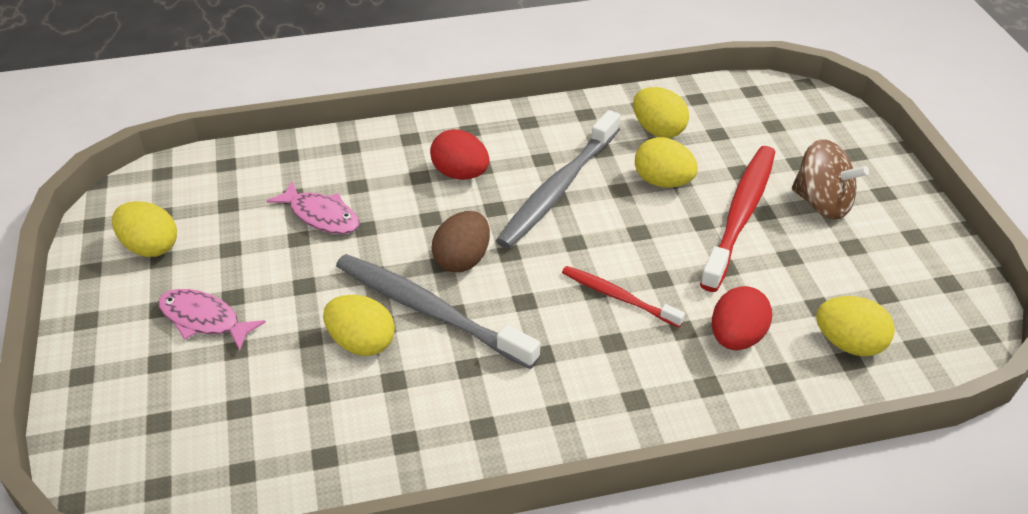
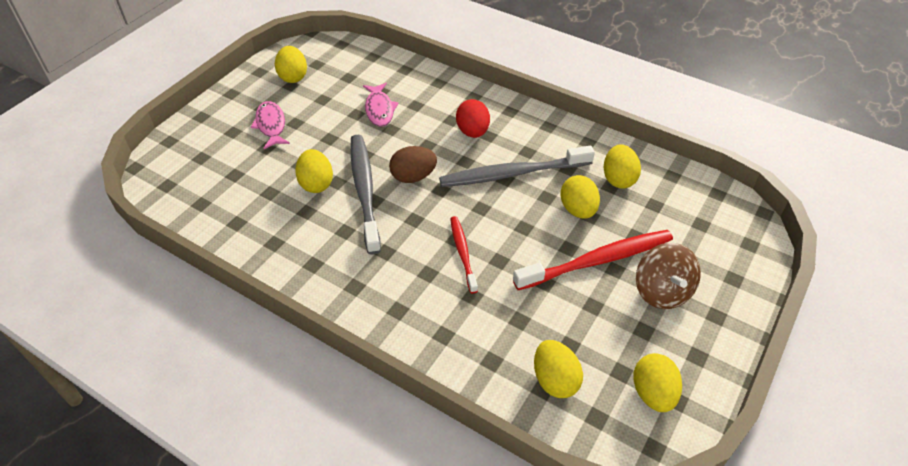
camera: 45 degrees right, 5 degrees up
(736, 338) = (494, 323): red egg -> none
(927, 291) = (653, 393): none -> yellow egg

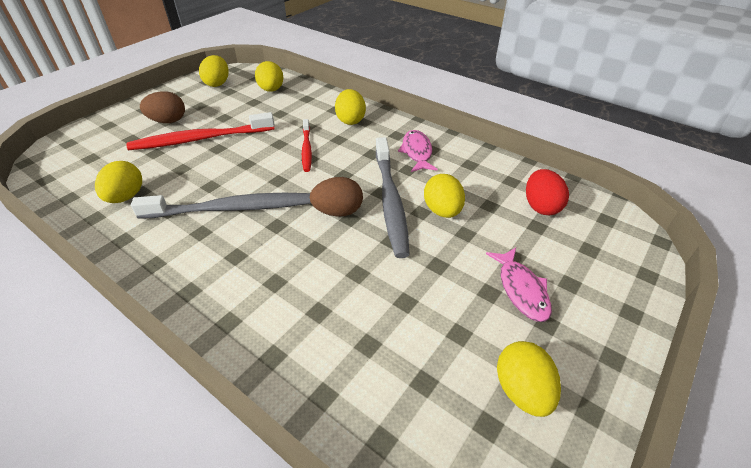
camera: 175 degrees left, 5 degrees down
(379, 109) = (371, 306): pink fish -> pink fish (417, 152)
(472, 132) = (253, 262): red egg -> red egg (541, 206)
(578, 210) = (188, 173): yellow egg -> yellow egg (350, 120)
(662, 291) = (168, 121): brown spinning top -> brown egg

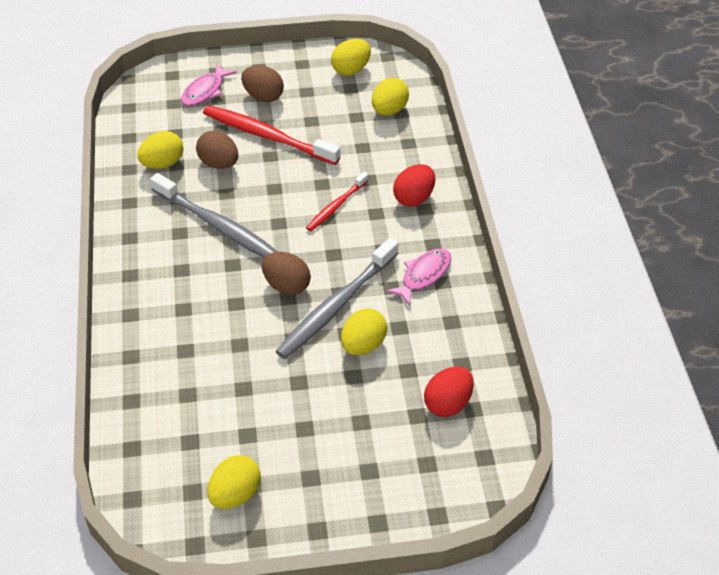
camera: 45 degrees right, 5 degrees up
(180, 172) = (219, 163): none -> brown egg
(350, 120) = (414, 198): yellow egg -> red egg
(521, 290) = (328, 445): pink fish -> pink fish (205, 91)

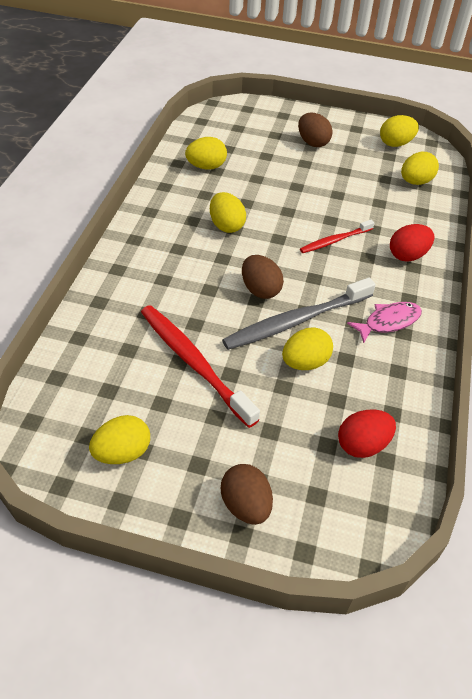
camera: 20 degrees right, 0 degrees up
(205, 91) = (267, 126): pink fish -> none
(218, 226) = (226, 225): grey toothbrush -> yellow egg
(219, 163) = (251, 179): brown egg -> brown egg (246, 505)
(267, 136) = (301, 171): red toothbrush -> red toothbrush (193, 362)

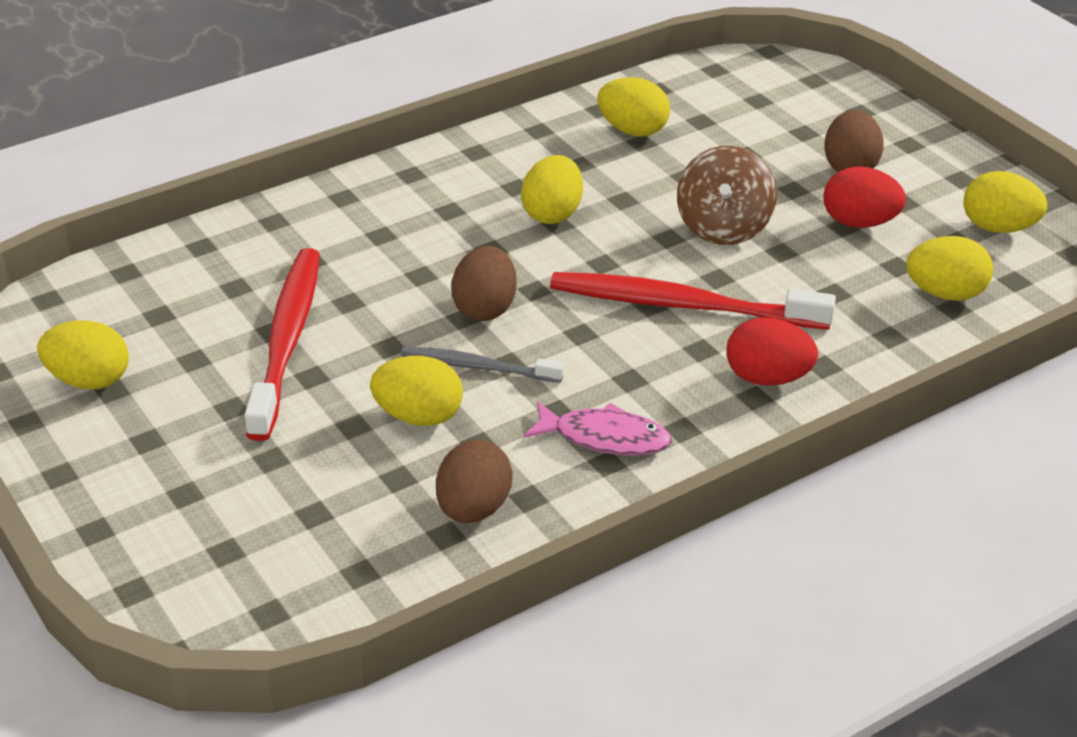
camera: 45 degrees right, 10 degrees down
(246, 505) = (138, 508): brown egg -> brown egg (473, 509)
(295, 321) = (477, 367): grey toothbrush -> grey toothbrush, size x0.56
(302, 195) = (724, 227): none -> brown spinning top
(334, 241) = (682, 305): red toothbrush -> red toothbrush, size x1.78
(362, 445) = (354, 540): red egg -> red egg (859, 223)

